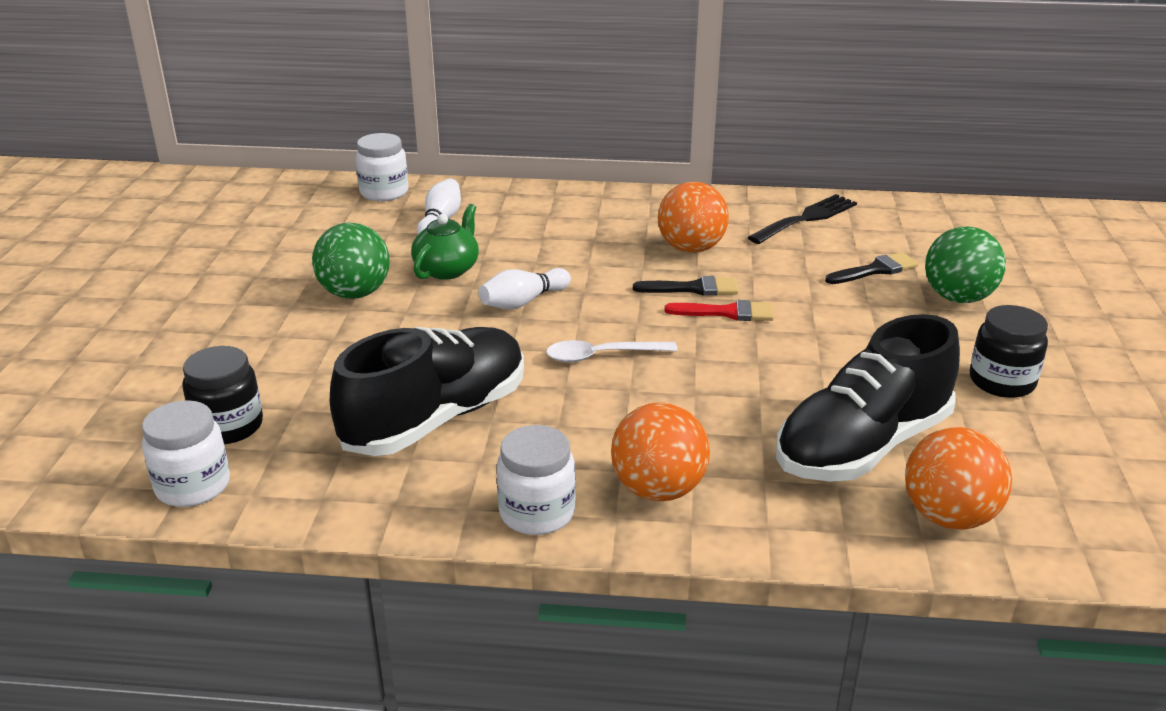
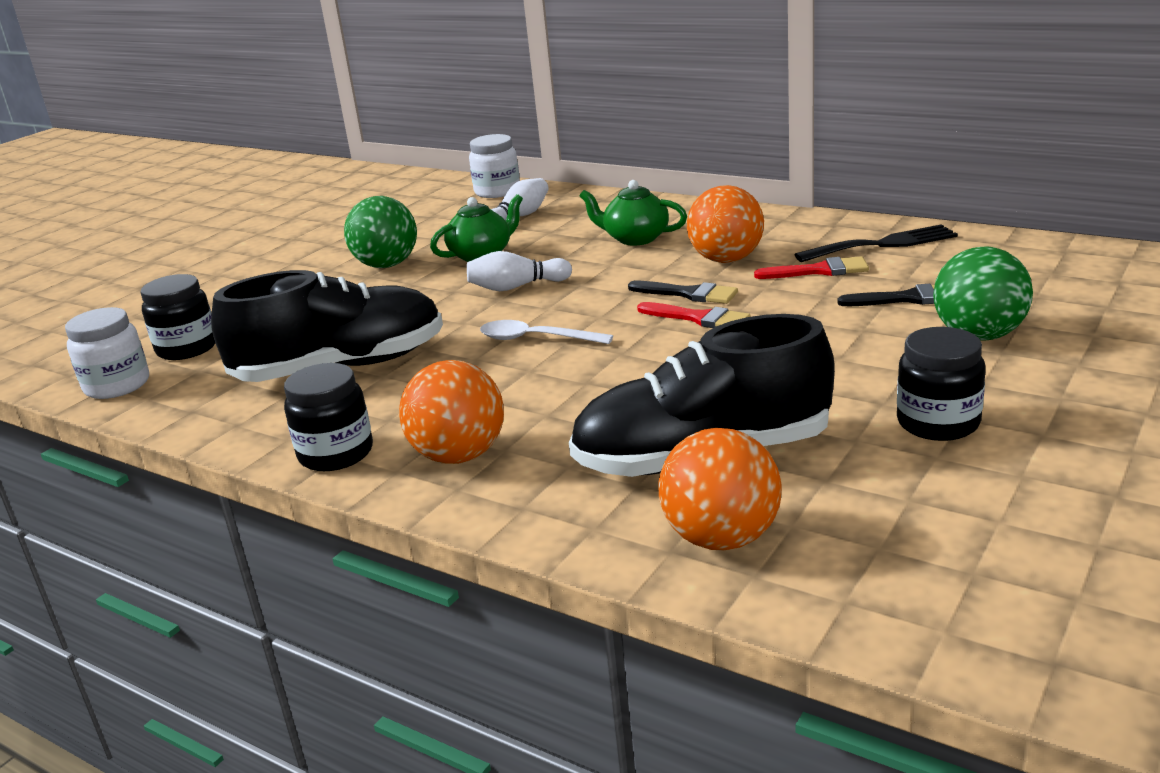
camera: 30 degrees right, 5 degrees down
(537, 513) = (336, 454): white jar -> black jar
(584, 234) = (635, 238): none -> green teapot
(780, 251) = (819, 271): none -> red brush

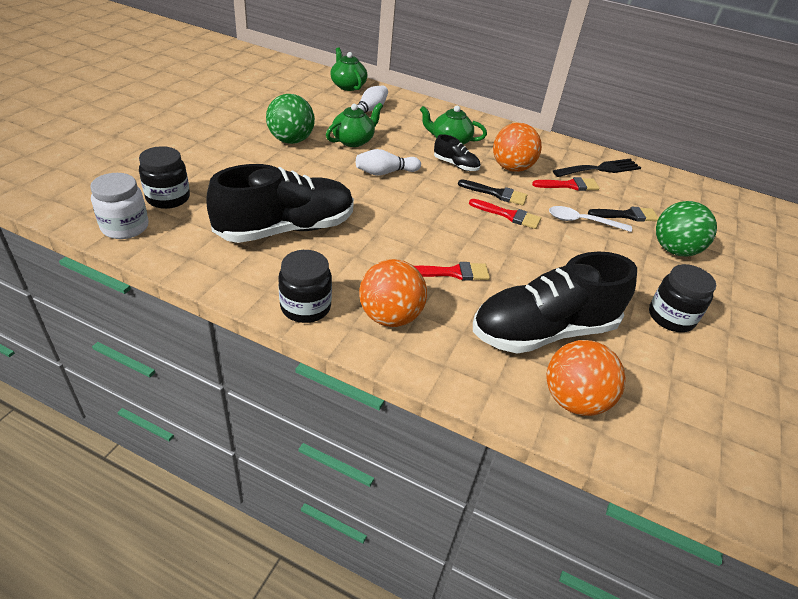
camera: 15 degrees left, 15 degrees up
(497, 191) = (348, 86): white jar -> green teapot
(536, 339) = (411, 220): white spoon -> white spoon (582, 221)
(580, 396) = (453, 273): none -> red brush
(634, 266) = (455, 165): none -> black shoe

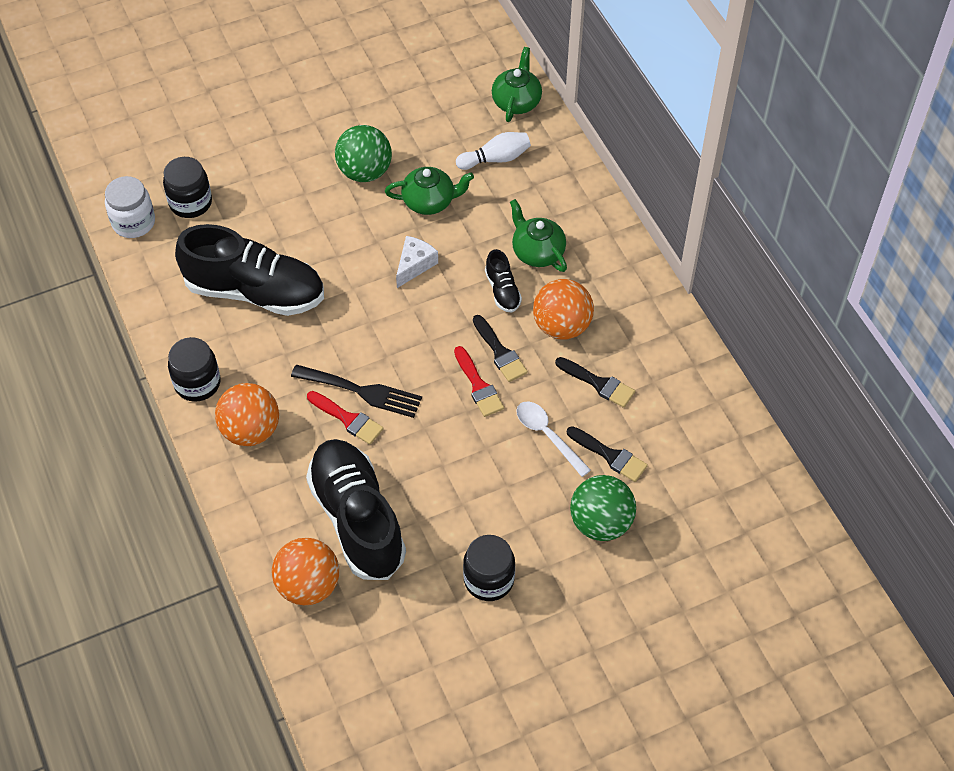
camera: 45 degrees right, 15 degrees up
(385, 172) = (414, 265): white bowling pin -> white cheese
(543, 331) = (357, 519): black shoe -> black shoe turned 45 degrees clockwise
(569, 185) = (598, 384): red brush -> black brush
(600, 169) = (671, 381): black fork -> black fork (362, 391)

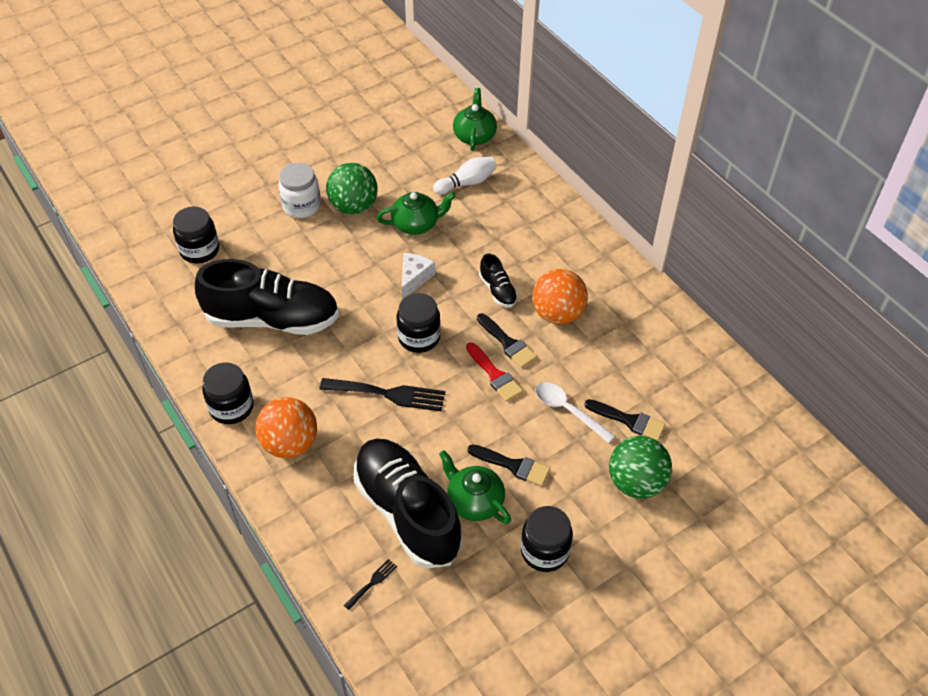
camera: 10 degrees left, 5 degrees down
(133, 222) = (149, 273): white jar -> white jar (301, 206)
(308, 585) = (372, 582): orange ball -> black fork
(348, 419) = (380, 421): red brush -> none
(406, 333) = (419, 337): none -> black jar
(537, 252) = (521, 254): green teapot -> green teapot (474, 501)
(598, 384) = (603, 359): black brush -> black brush (513, 466)

